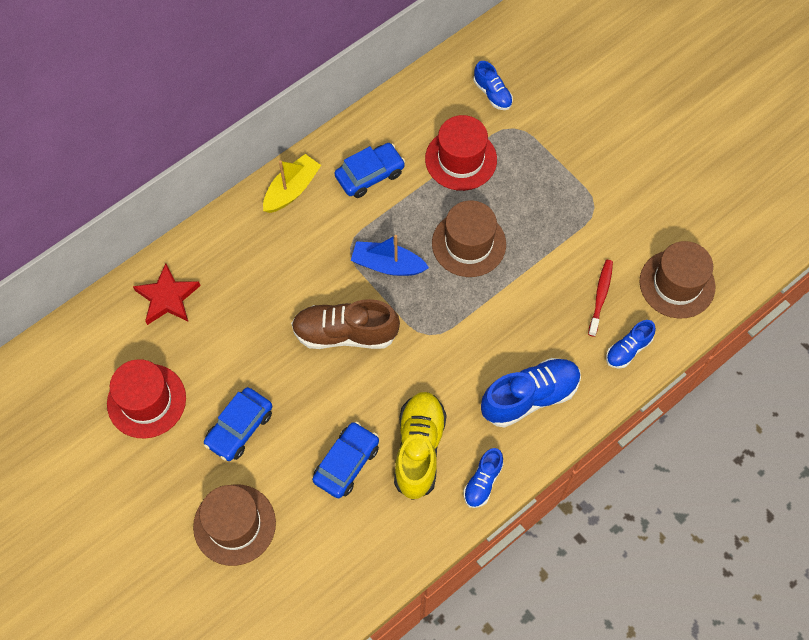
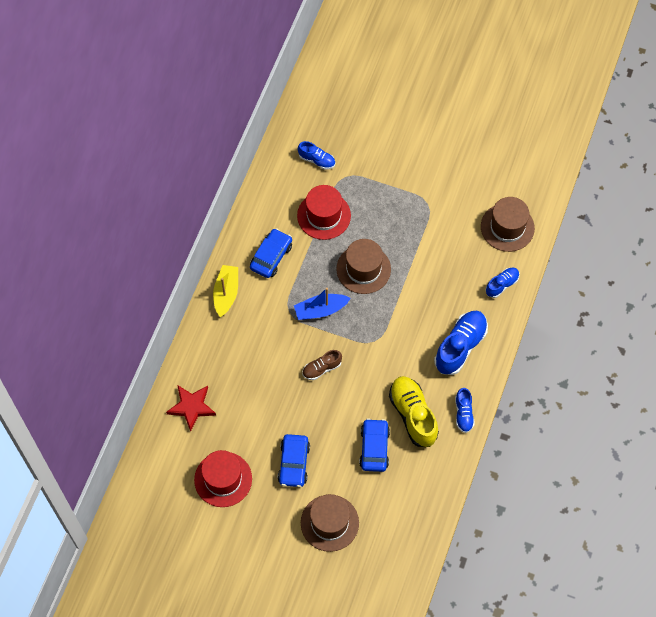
camera: 30 degrees left, 0 degrees up
(345, 333) = (322, 368): brown shoe -> brown shoe, size x0.55
(600, 297) = (465, 260): red toothbrush -> none
(628, 349) = (502, 285): blue shoe -> blue shoe turned 150 degrees counterclockwise

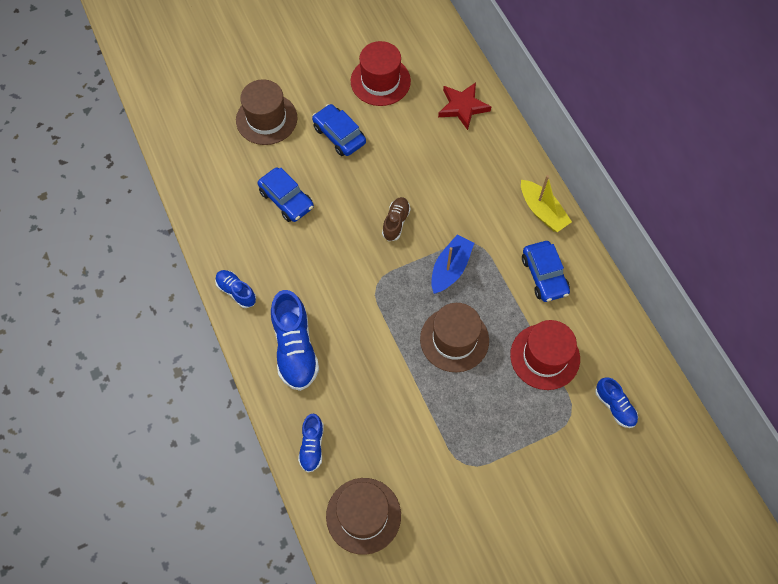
camera: 135 degrees right, 0 degrees up
(317, 160) = (614, 406): blue shoe -> blue shoe turned 105 degrees counterclockwise
(413, 415) = (280, 252): yellow shoe -> none

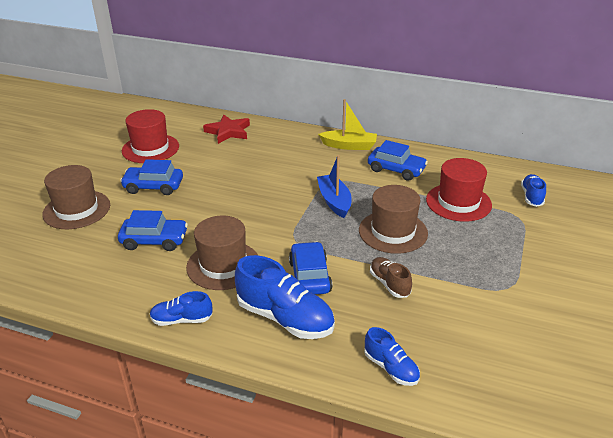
camera: 45 degrees left, 30 degrees down
(348, 327) = (309, 276): none -> blue car
(363, 515) = (497, 378): brown hat -> brown hat (223, 265)
(396, 222) = (261, 203): brown shoe -> brown shoe (389, 284)
(614, 406) = (531, 197): blue shoe -> blue shoe turned 90 degrees counterclockwise

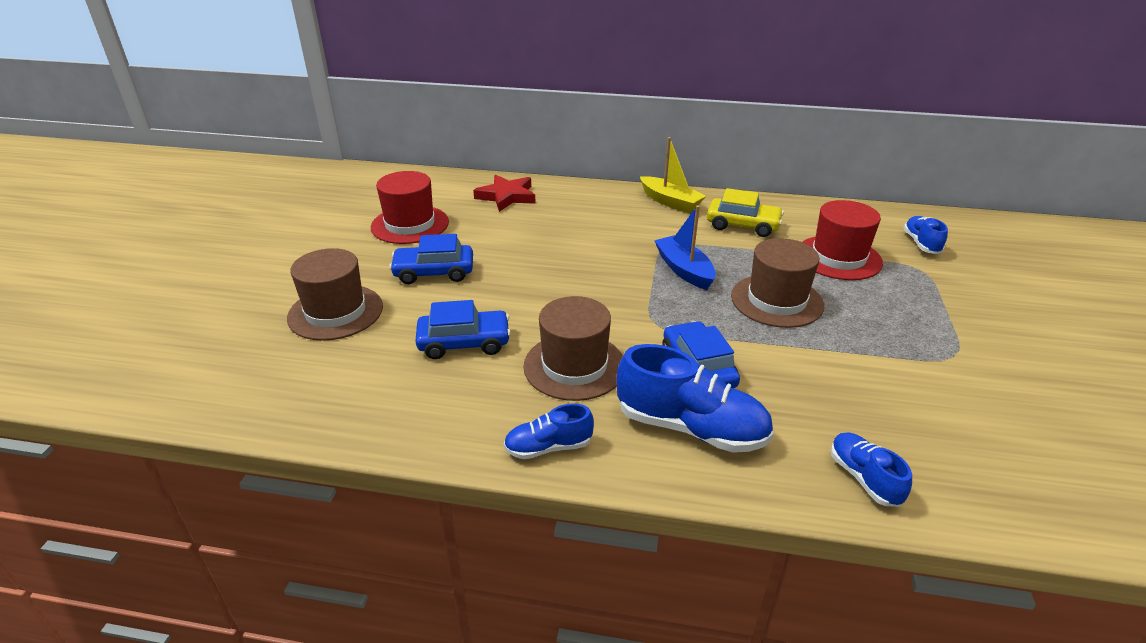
camera: 10 degrees left, 0 degrees up
(349, 146) = (670, 201): yellow boat -> yellow boat turned 45 degrees clockwise
(389, 284) = (805, 367): brown shoe -> none
(391, 368) = (864, 478): blue shoe -> blue shoe turned 150 degrees counterclockwise
(396, 169) = (742, 225): blue car -> yellow car

